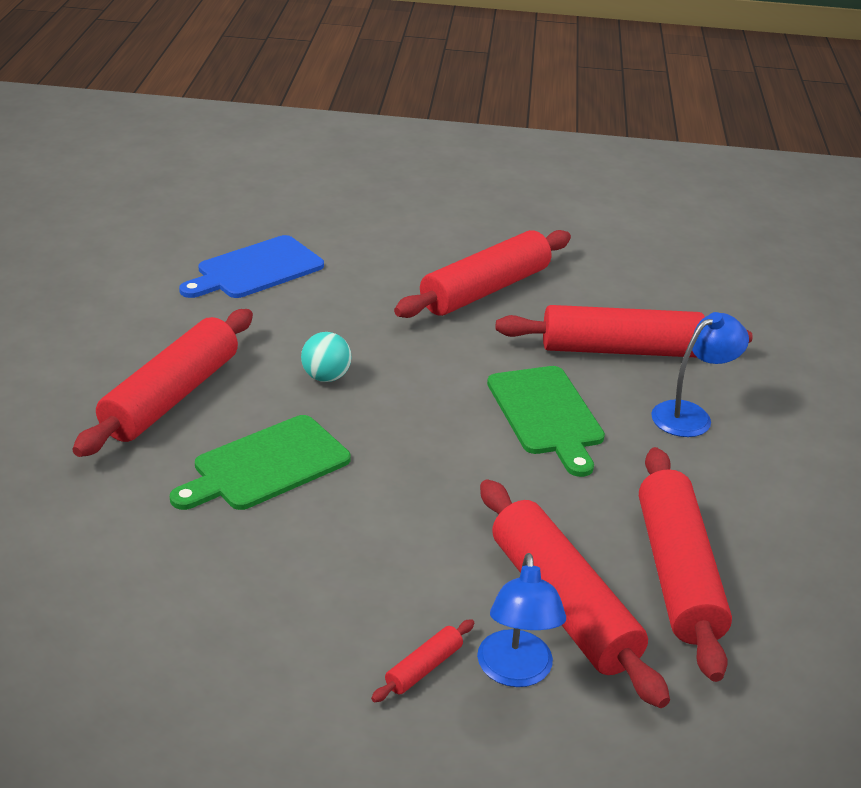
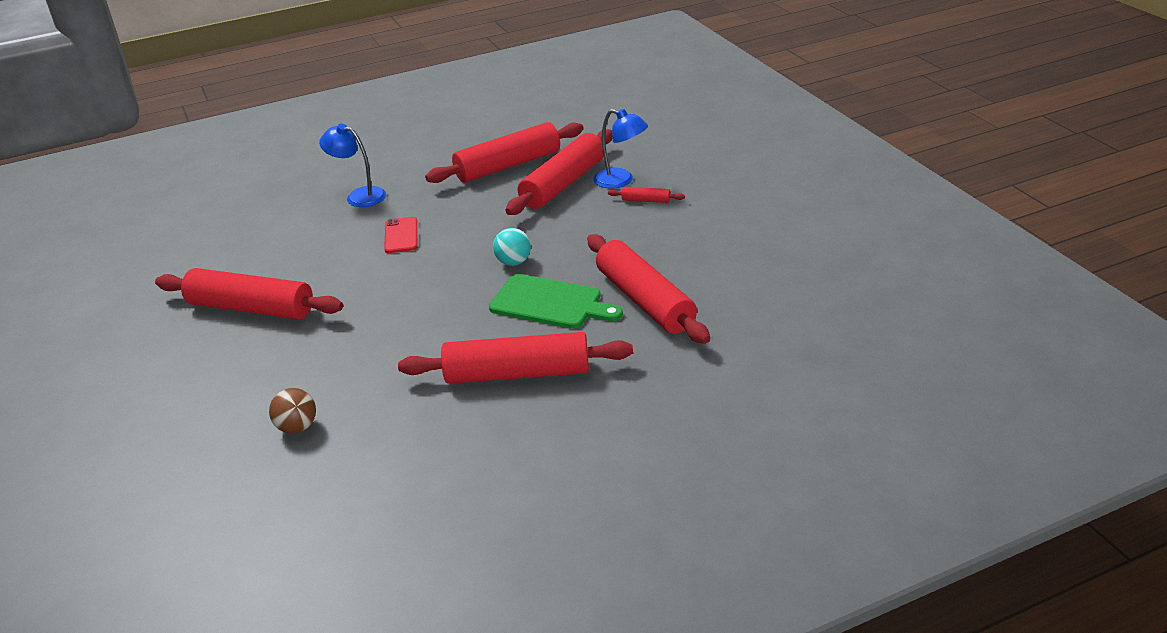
camera: 115 degrees left, 0 degrees up
(256, 270) = (297, 427): blue cutting board -> brown ball
(326, 377) = (432, 324): turquoise ball -> turquoise ball (513, 262)
(515, 672) = (621, 181): blue lamp -> blue lamp turned 60 degrees clockwise
(547, 415) = (401, 235): green cutting board -> red phone
(620, 350) = (299, 235): red rolling pin -> red rolling pin (645, 300)

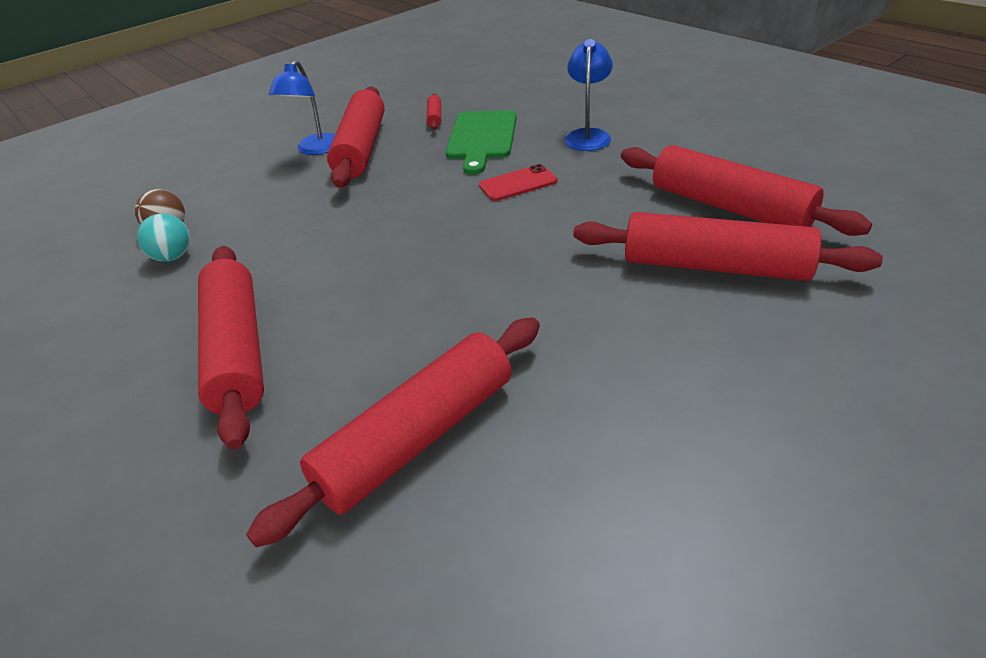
camera: 75 degrees right, 5 degrees up
(513, 262) = (487, 279): turquoise ball -> turquoise ball (173, 257)
(550, 303) = (396, 337): green cutting board -> green cutting board (482, 138)
(621, 181) = (767, 321): blue lamp -> blue lamp (315, 150)
(646, 200) = (724, 366): red rolling pin -> red rolling pin (435, 117)

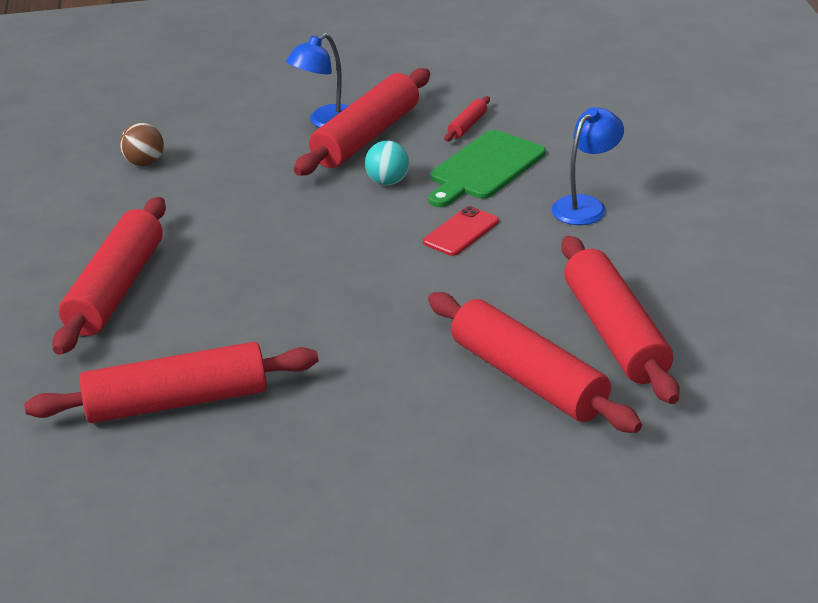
camera: 30 degrees right, 5 degrees down
(173, 257) = (130, 189): turquoise ball -> turquoise ball (388, 182)
(518, 184) = (461, 232): red phone -> red phone turned 60 degrees counterclockwise

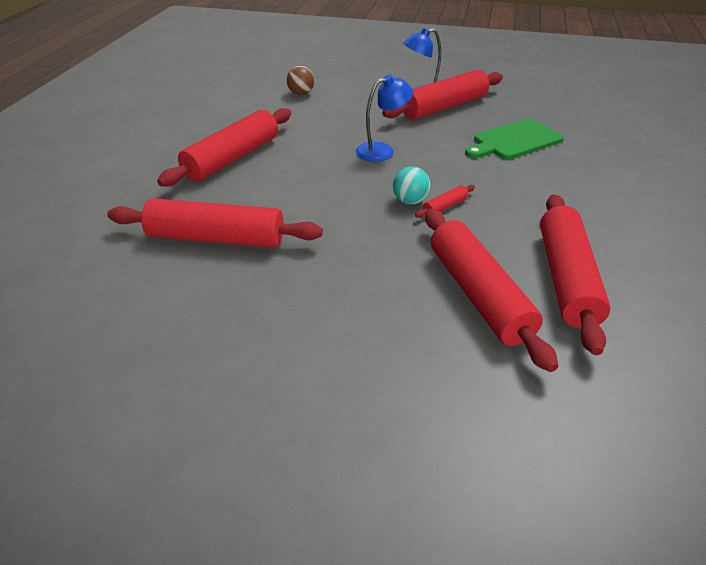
camera: 20 degrees right, 5 degrees up
(388, 182) = (444, 135): turquoise ball -> turquoise ball (410, 201)
(461, 232) = (478, 176): red phone -> none
(467, 125) = (515, 113): red rolling pin -> red rolling pin (445, 206)
(586, 205) = (579, 180): blue lamp -> blue lamp (382, 150)

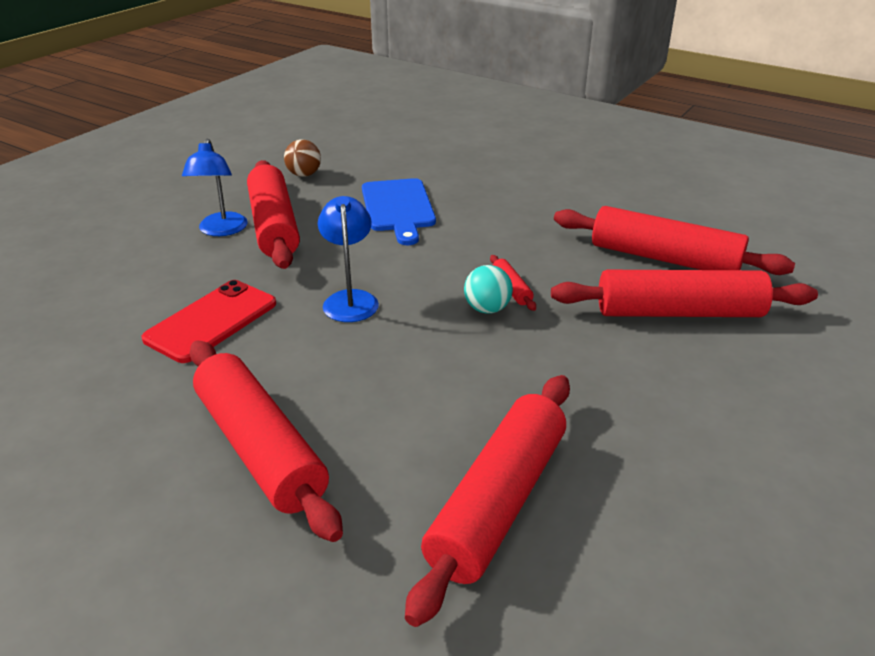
camera: 70 degrees left, 5 degrees down
(301, 94) = (97, 332): brown ball -> brown ball (304, 174)
(329, 117) = (211, 321): none -> red phone
(514, 141) = (398, 208): green cutting board -> blue cutting board

